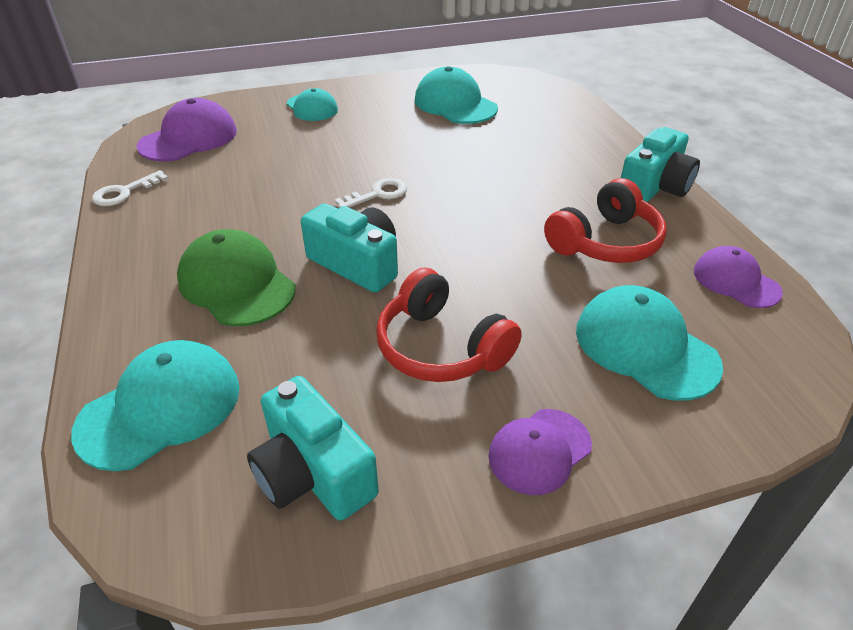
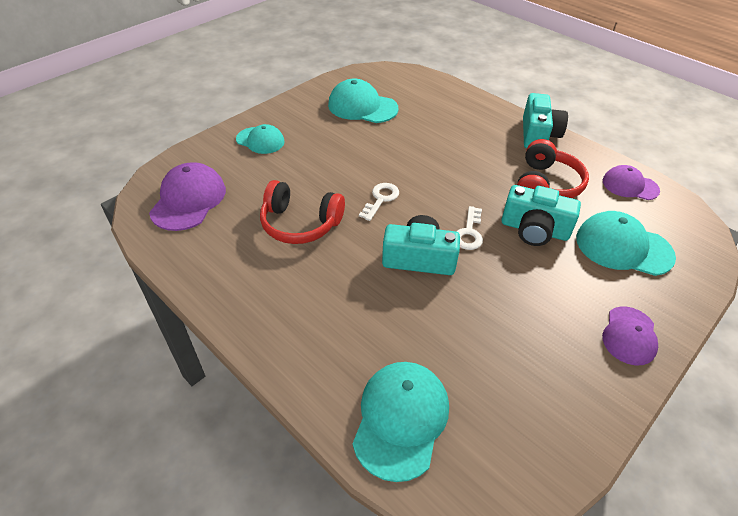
camera: 30 degrees left, 5 degrees up
(124, 192) = (187, 267): white key -> white key (469, 232)
(236, 284) = (355, 307): green cap -> none
(313, 473) = (532, 411): turquoise camera -> turquoise camera (534, 229)
(441, 347) = (523, 295): red headphones -> red headphones (300, 224)

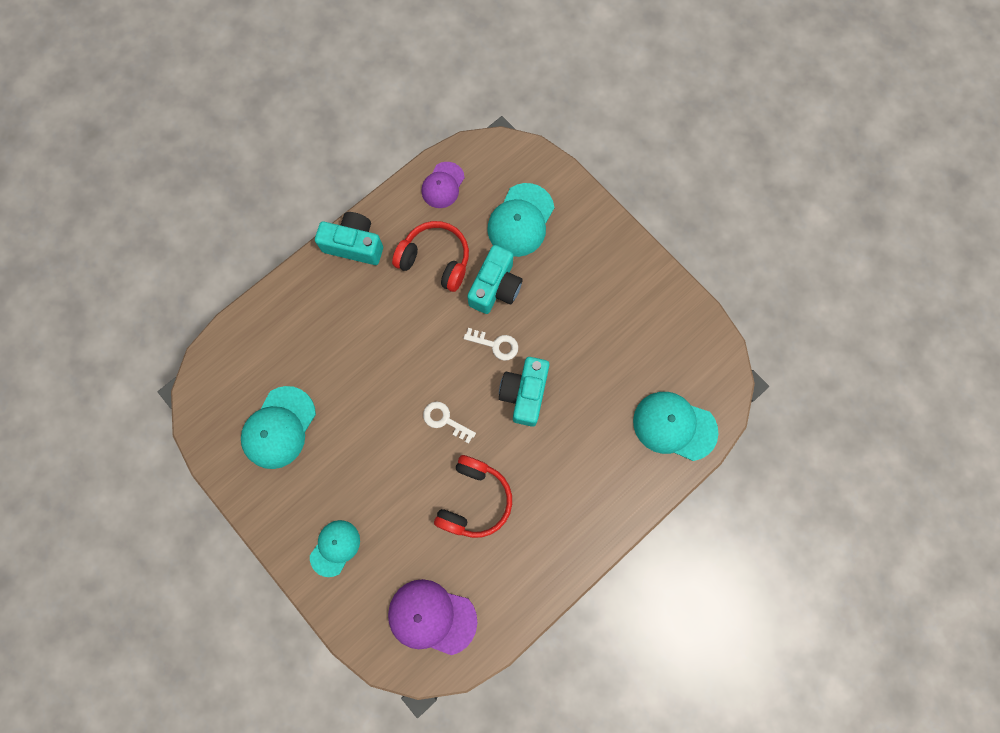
camera: 85 degrees left, 30 degrees up
(629, 335) = (610, 249): purple cap -> none

